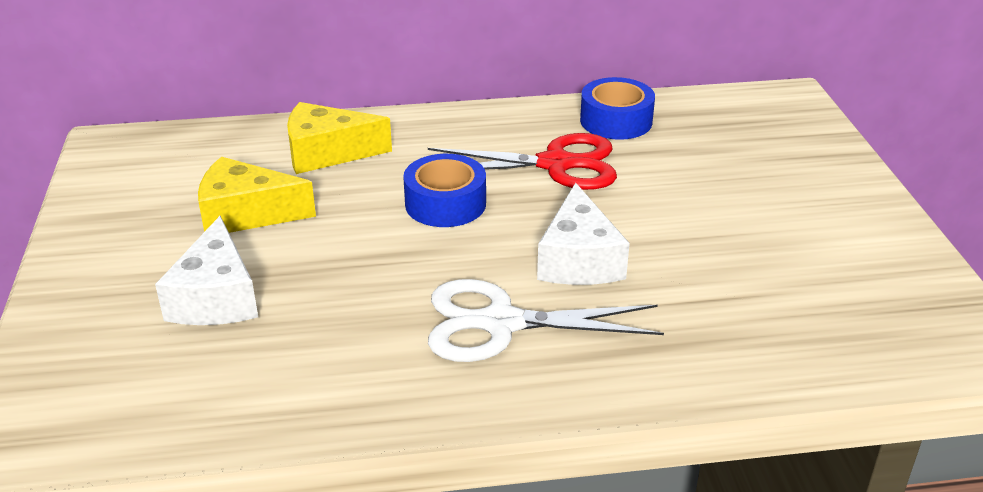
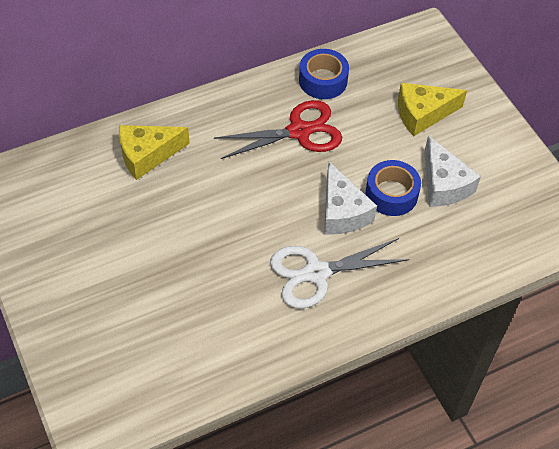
camera: 20 degrees left, 20 degrees up
(216, 297) = (141, 296): white cheese -> white cheese (443, 184)
(246, 214) = (122, 223): yellow cheese -> yellow cheese (422, 114)
(445, 203) = (244, 184): blue tape -> blue tape (391, 194)

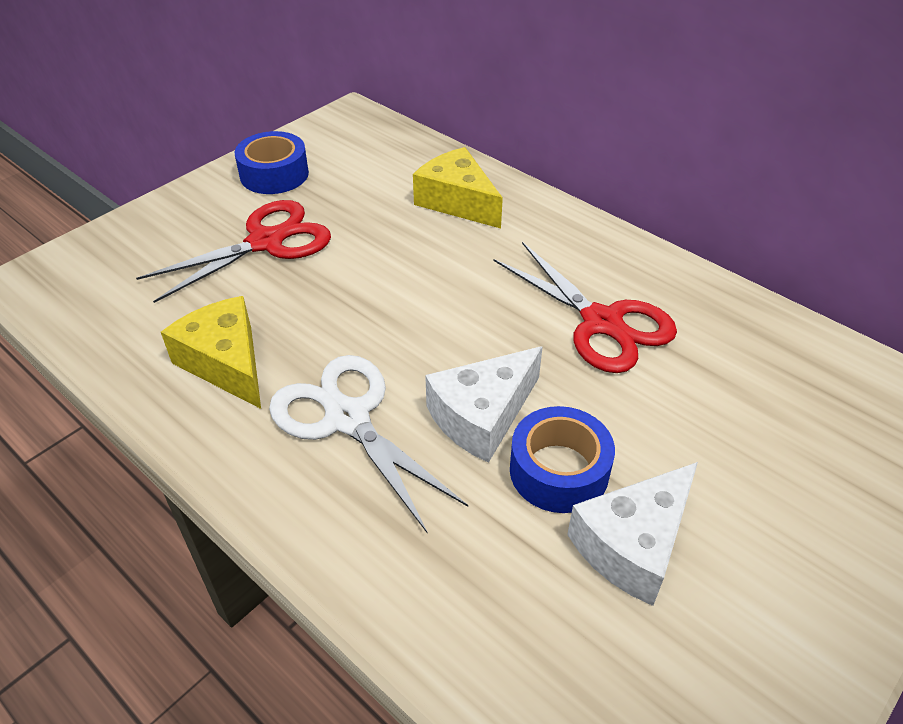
camera: 70 degrees right, 10 degrees down
(129, 276) = (266, 242): none -> red scissors
(323, 80) = (721, 320): blue tape -> blue tape (274, 174)
(422, 114) = (768, 466): yellow cheese -> yellow cheese (226, 363)

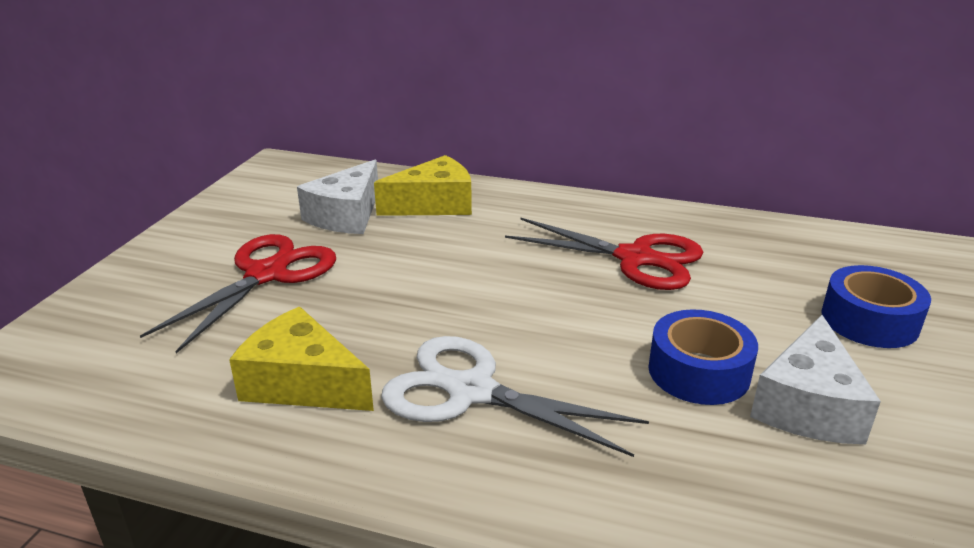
camera: 25 degrees left, 15 degrees down
(274, 174) = (232, 221): blue tape -> blue tape (869, 321)
(457, 201) = (434, 204): yellow cheese -> yellow cheese turned 135 degrees clockwise
(482, 416) = (596, 351): white cheese -> white cheese (346, 215)

